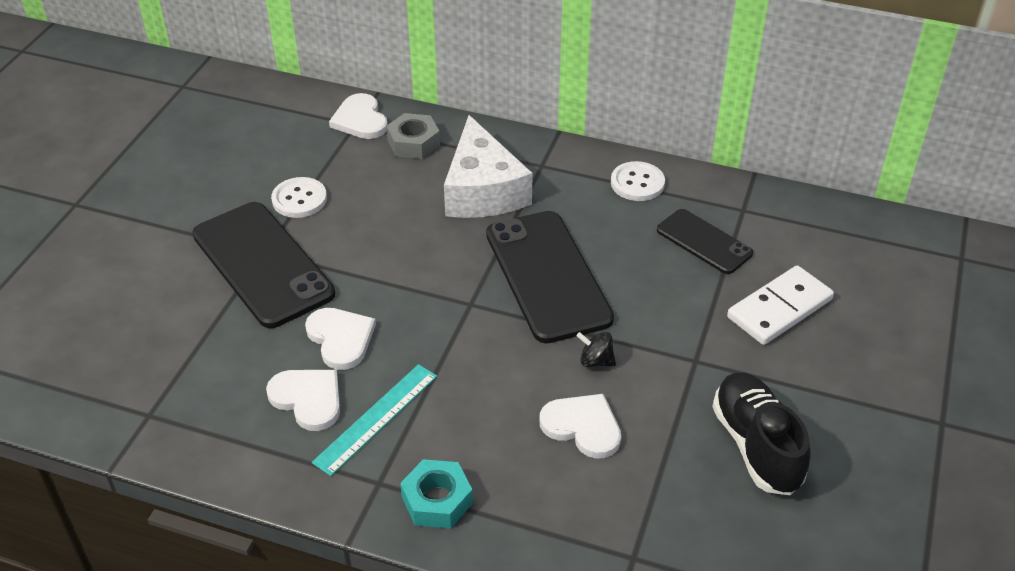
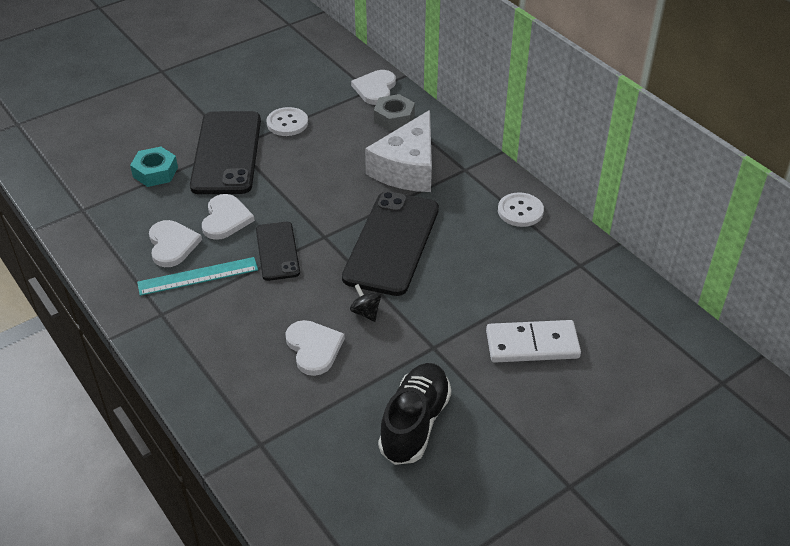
camera: 35 degrees right, 0 degrees up
(437, 500) = (182, 342): turquoise nut -> turquoise nut (155, 172)
(704, 242) = (526, 273): black phone -> black phone (277, 251)

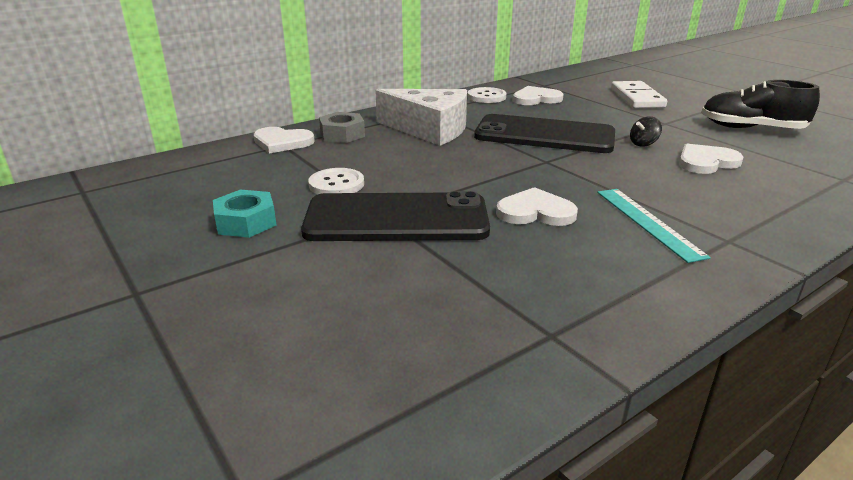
camera: 90 degrees left, 15 degrees down
(155, 172) = (442, 271): turquoise nut -> turquoise nut (246, 222)
(172, 245) = (600, 244): white heart -> white heart (536, 99)
(277, 251) = (580, 181): black phone -> none

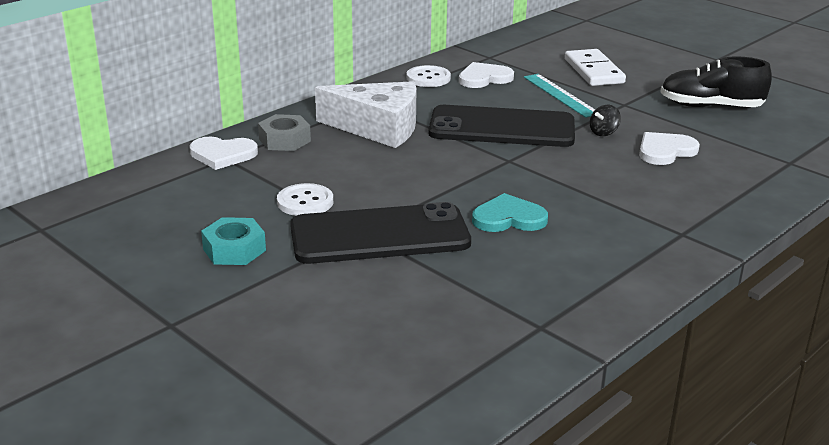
camera: 10 degrees left, 0 degrees up
(535, 212) = (508, 218): white heart -> turquoise heart
(648, 222) = (612, 221): turquoise ruler -> turquoise ruler (561, 95)

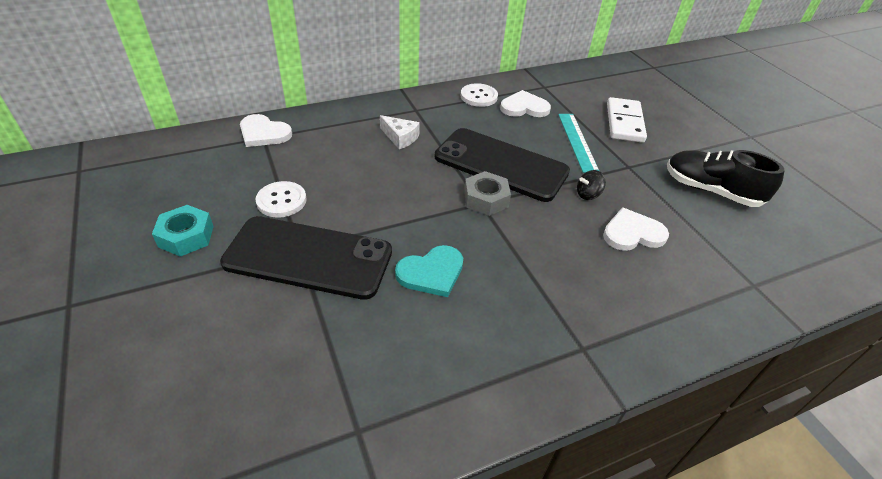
camera: 20 degrees right, 15 degrees up
(284, 140) = (320, 131): grey nut -> grey nut (486, 199)
(378, 128) = (400, 137): white cheese -> white cheese, size x0.48
(508, 218) = (431, 272): turquoise heart -> turquoise heart turned 135 degrees clockwise

